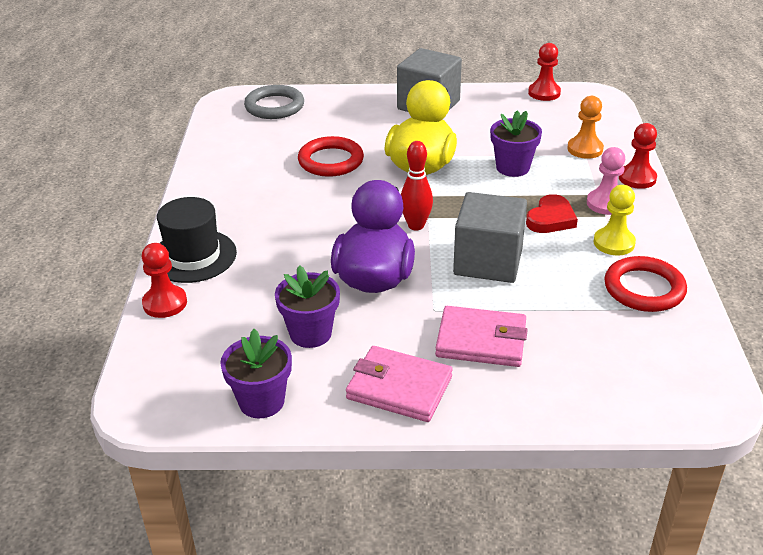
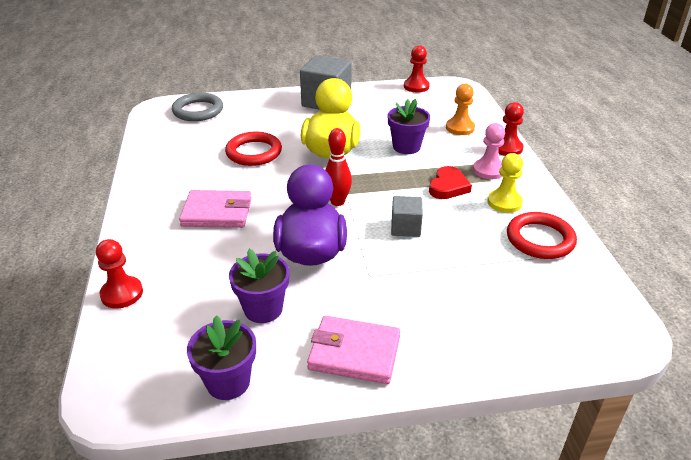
camera: 10 degrees left, 0 degrees up
(193, 256) = (143, 246): black hat -> none
(481, 340) = (417, 299): pink wallet -> pink wallet (217, 212)
(488, 261) = (405, 227): grey cube -> grey cube, size x0.55

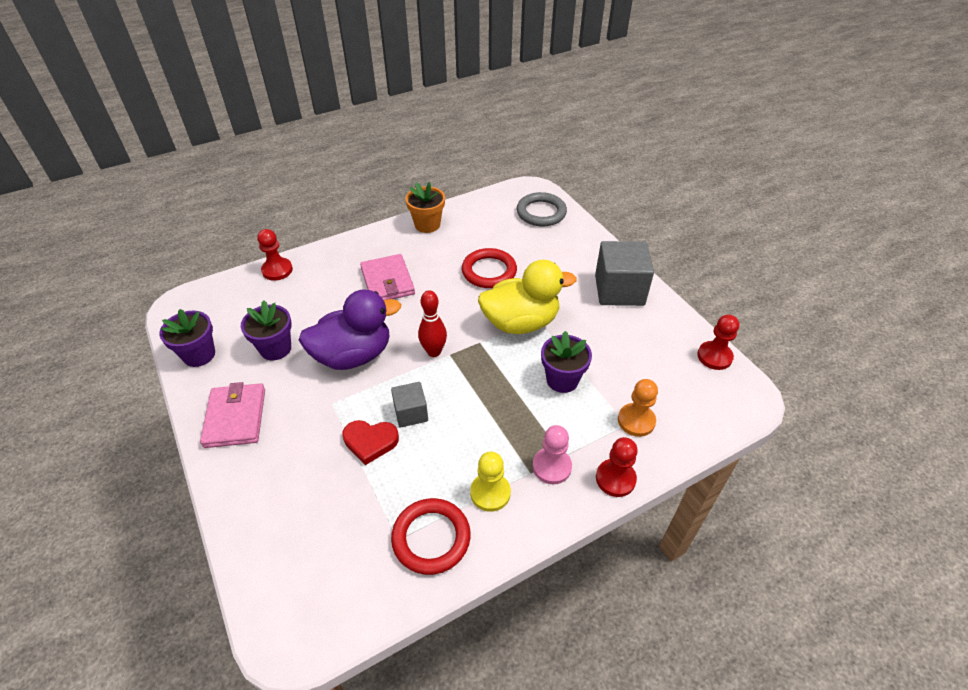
camera: 70 degrees right, 10 degrees up
(150, 173) = (427, 225): none -> orange flower pot
(448, 186) = (499, 434): red heart -> red heart (370, 442)

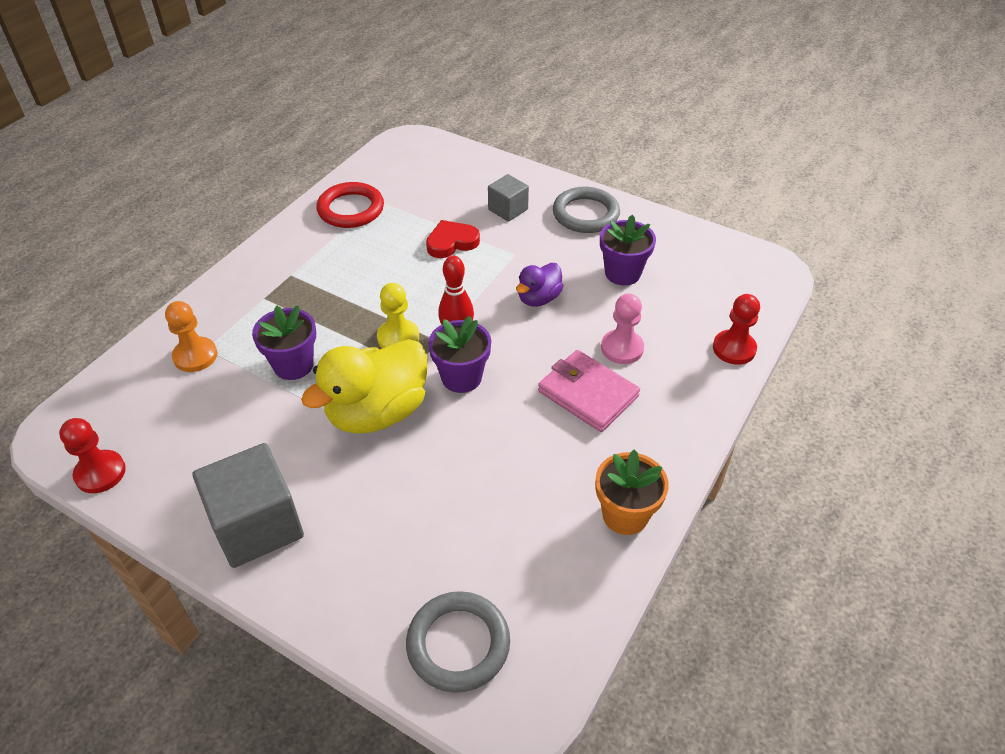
camera: 150 degrees right, 0 degrees up
(199, 355) = (685, 240): purple flower pot -> purple flower pot (461, 377)
(235, 418) = (585, 214): pink wallet -> grey ring
(353, 355) = (539, 298): purple duck -> purple duck, size x0.53
(411, 413) = (434, 275): grey cube -> grey cube (508, 209)
(489, 271) = (467, 470): red ring -> none
(490, 493) = (319, 249): yellow pawn -> yellow pawn (398, 337)
(551, 467) = (272, 286): pink pawn -> pink pawn (622, 348)
(615, 479) = (206, 299): red pawn -> none

